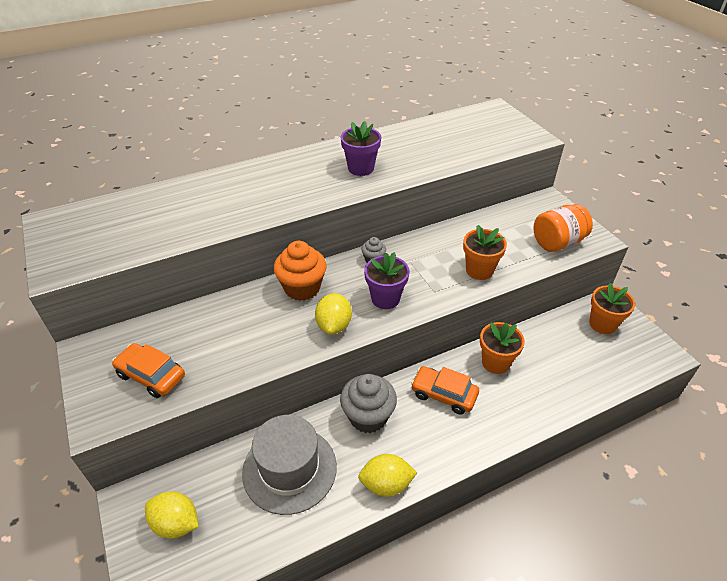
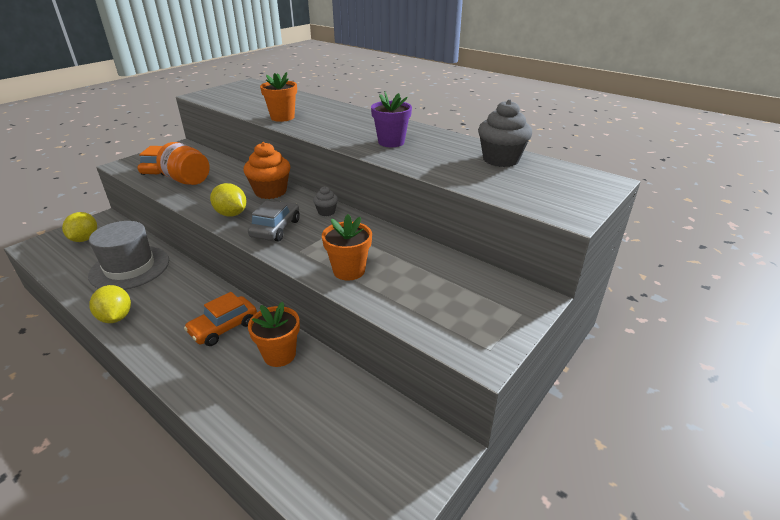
camera: 65 degrees right, 10 degrees down
(334, 325) = (231, 214): yellow lemon -> yellow lemon turned 60 degrees clockwise
(368, 416) = (187, 290): grey cupcake -> grey cupcake (501, 159)
(385, 298) = (276, 228): purple flower pot -> grey car
(443, 394) = (223, 327): orange car -> orange car turned 135 degrees counterclockwise
(557, 242) = (445, 319): orange jar -> orange jar (187, 180)
(602, 324) = (393, 446): orange flower pot -> orange flower pot (282, 117)

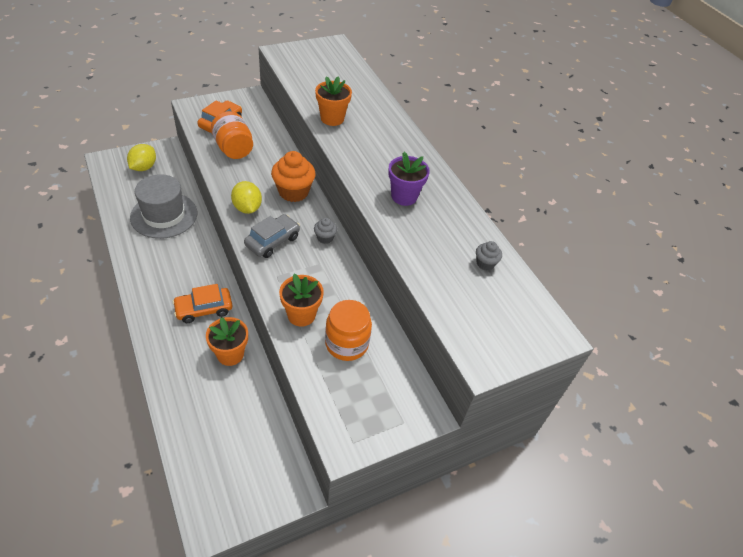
camera: 20 degrees right, 15 degrees up
(116, 317) = (134, 264): yellow lemon -> none
(412, 276) = (346, 343): none -> orange jar
(501, 159) = (485, 263): grey cupcake -> grey cupcake, size x0.51

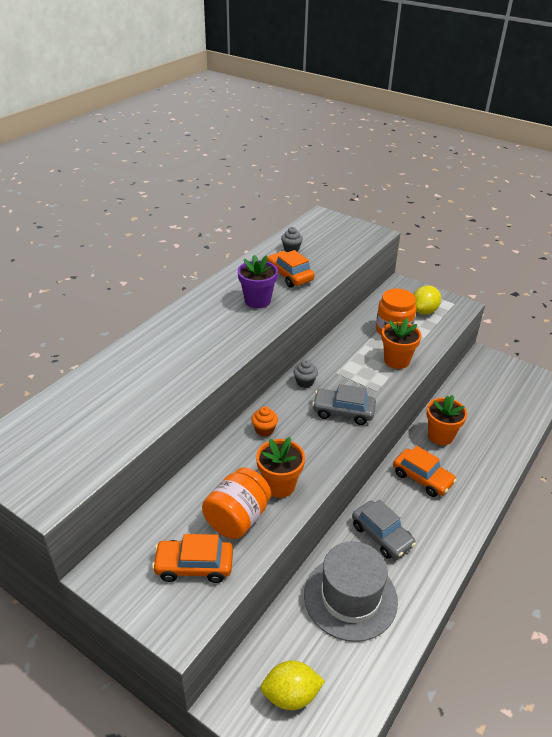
camera: 115 degrees left, 10 degrees down
(185, 254) = (381, 535): none -> grey car
(247, 208) = (320, 451): yellow lemon -> yellow lemon (424, 311)
(293, 192) = (264, 430): orange cupcake -> orange cupcake, size x0.51
(332, 118) = (178, 383): orange flower pot -> orange flower pot (279, 485)
(432, 236) = (289, 275): none -> orange car

